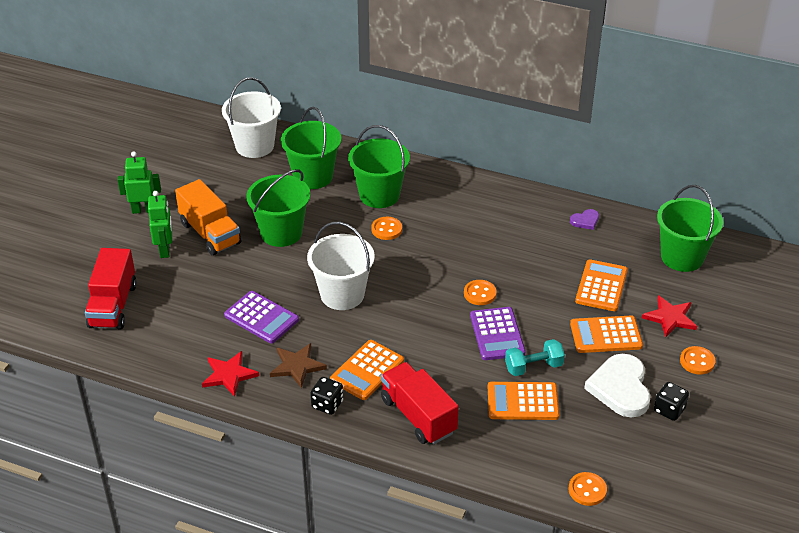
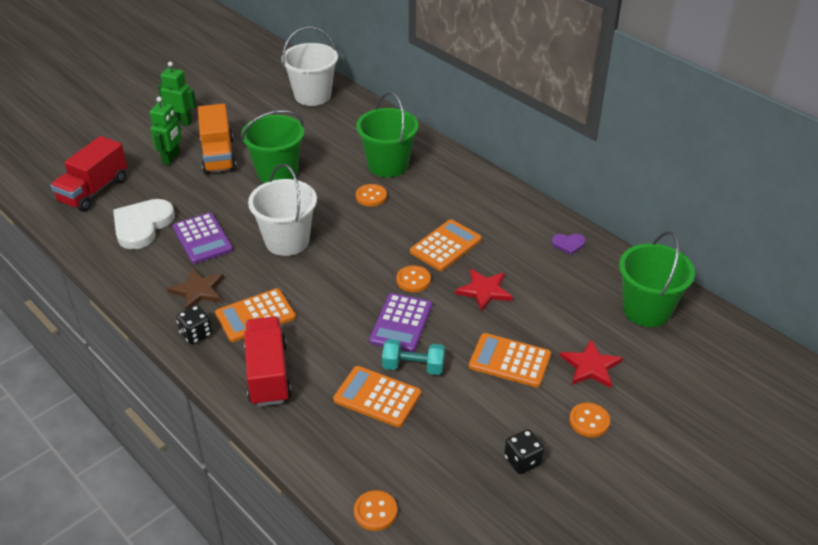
camera: 25 degrees right, 0 degrees up
(229, 375) = (136, 279): red star -> red star (484, 291)
(313, 176) = (342, 133): green bucket -> none
(601, 286) = (540, 311): orange calculator -> orange calculator (446, 246)
(620, 388) = (486, 419): white heart -> white heart (142, 226)

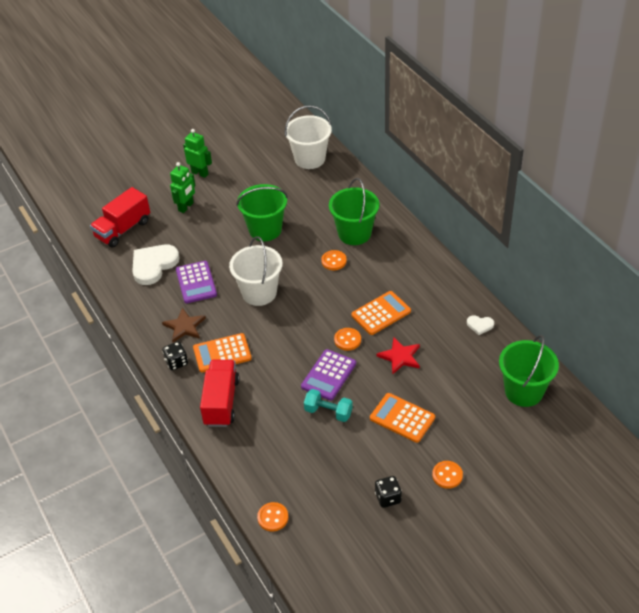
camera: 15 degrees right, 5 degrees up
(218, 156) = (222, 208): orange truck -> none
(377, 397) = (295, 432): orange calculator -> none
(568, 244) = (480, 325): purple heart -> white heart
(590, 366) = (463, 432): red star -> none

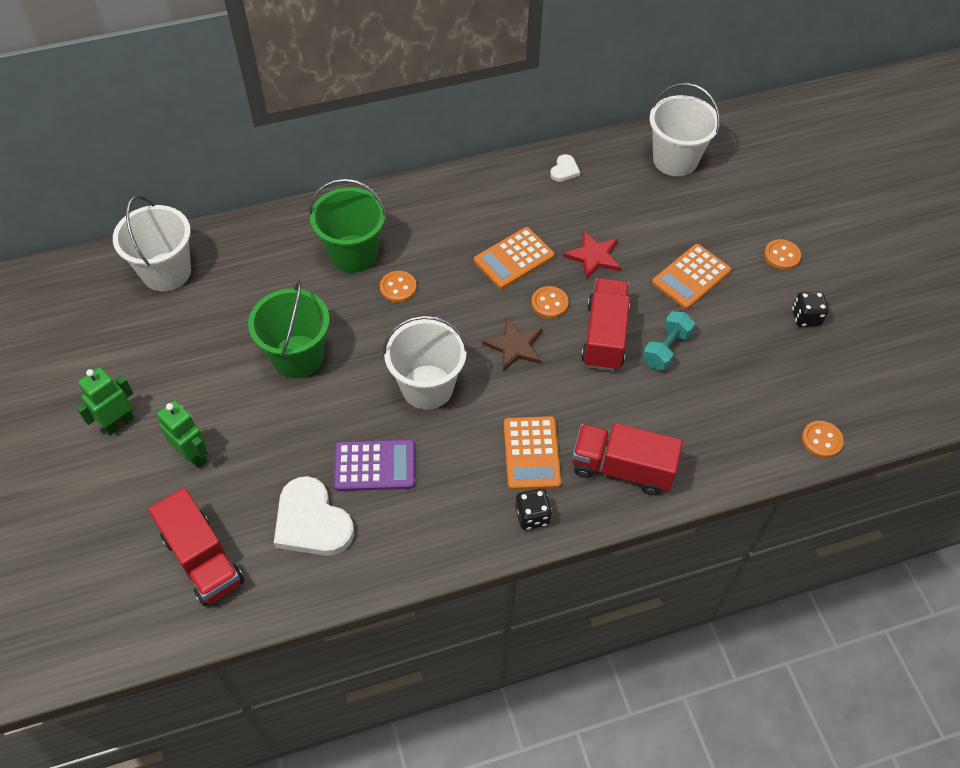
camera: 80 degrees left, 10 degrees up
(184, 326) = (463, 495): brown star -> brown star (514, 346)
(328, 375) = (604, 336): purple calculator -> red truck
(381, 313) = (514, 258): orange calculator -> orange calculator turned 105 degrees counterclockwise
(524, 391) = (675, 160): green bucket -> white bucket

